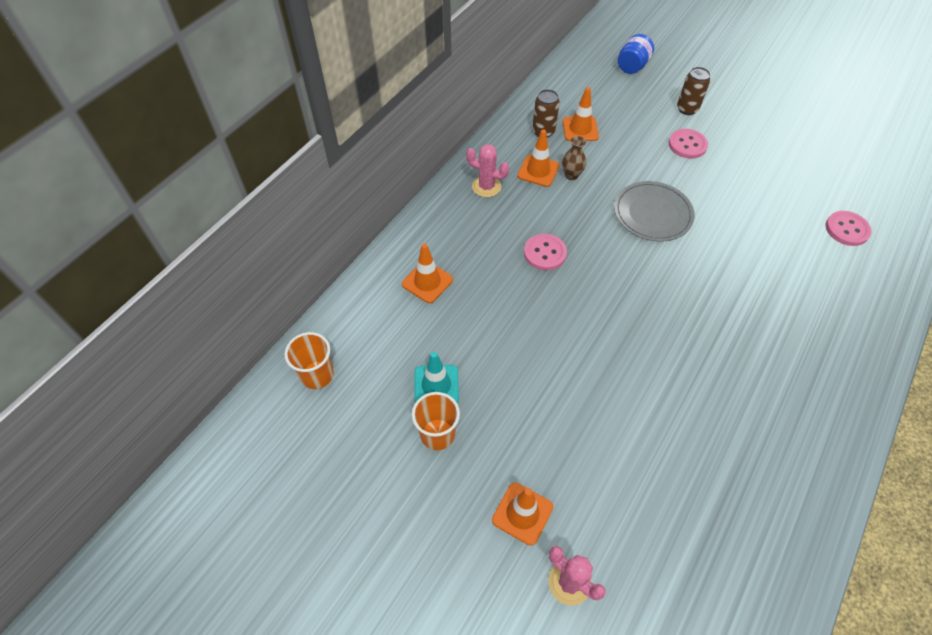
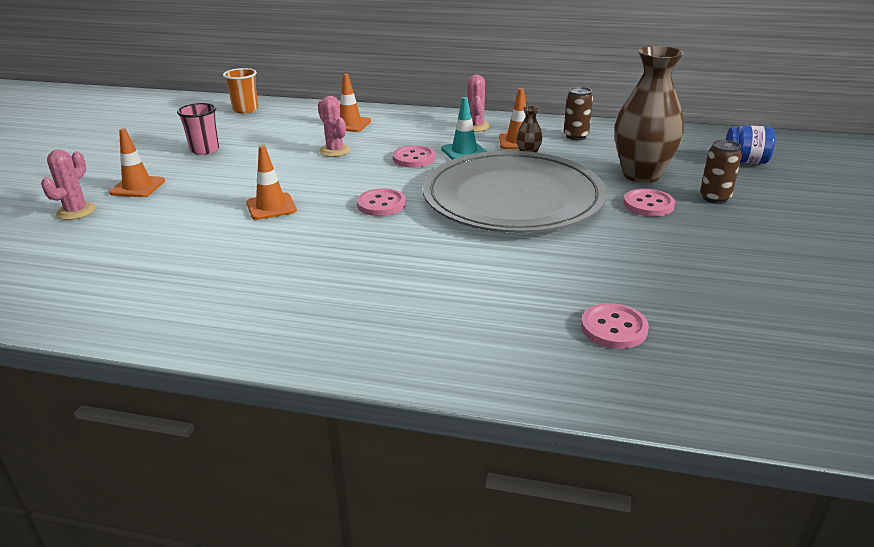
camera: 70 degrees right, 25 degrees down
(436, 385) = (249, 142): turquoise traffic cone -> turquoise traffic cone (464, 152)
(437, 434) = (204, 150): orange cup -> pink cup
(497, 310) = (335, 151): none -> pink cactus
(580, 129) = (601, 150): orange traffic cone -> orange traffic cone (271, 207)
(636, 127) = (641, 175): none -> brown vase
(637, 302) = (381, 204): none -> pink button
(652, 213) = (513, 198): grey plate -> grey plate, size x1.94

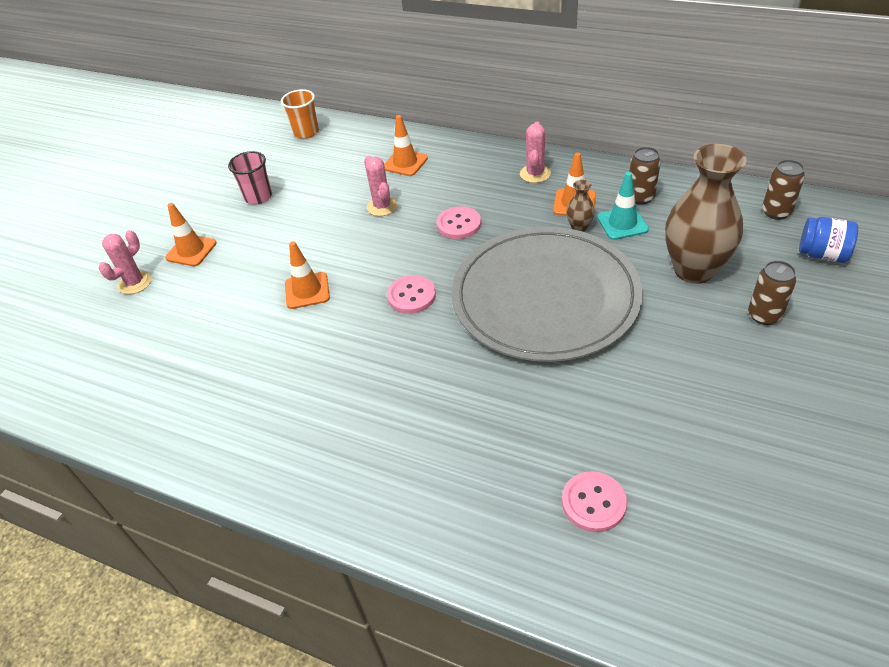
camera: 15 degrees right, 15 degrees up
(464, 152) = (513, 217): turquoise traffic cone -> turquoise traffic cone (622, 223)
(648, 204) = (686, 320): pink button -> none
(695, 140) = (776, 212): none -> brown can

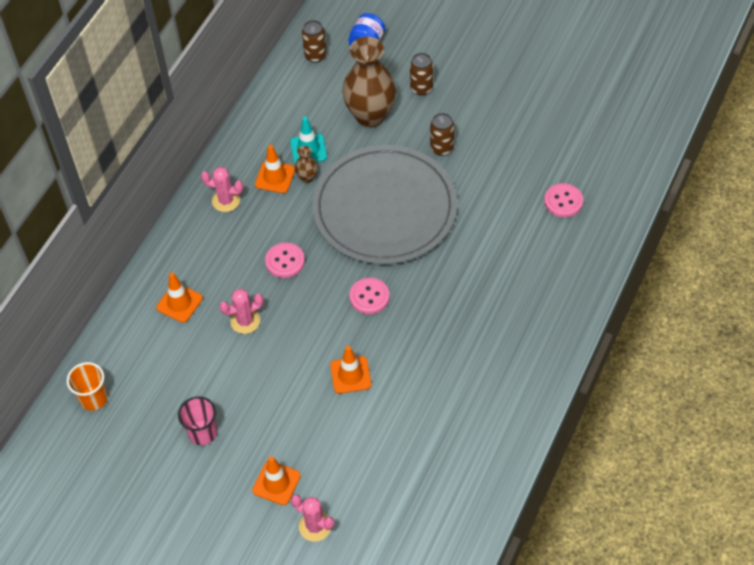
camera: 90 degrees left, 10 degrees up
(640, 197) = (278, 133): brown can -> brown can (441, 148)

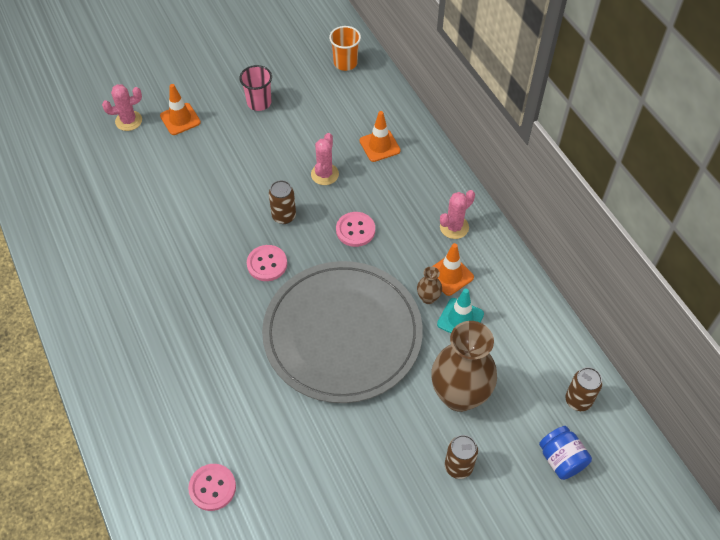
camera: 125 degrees right, 0 degrees up
(350, 375) = (213, 208): orange traffic cone -> none
(441, 148) = (368, 428): brown can -> brown can (284, 216)

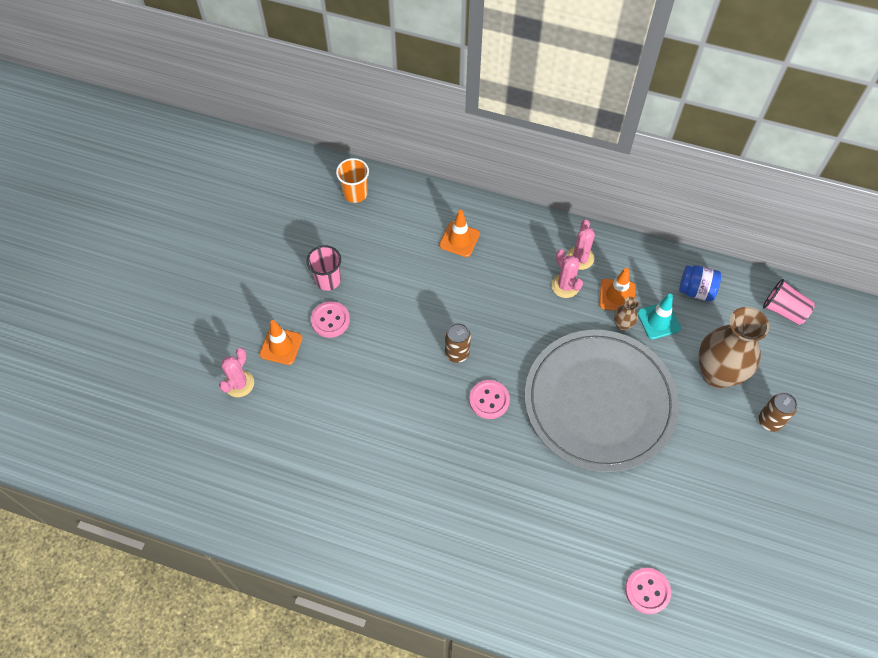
camera: 45 degrees left, 5 degrees up
(324, 174) = (447, 295): pink cactus -> pink cactus (565, 286)
(355, 230) = (519, 319): pink button -> pink button (330, 320)
(561, 459) = (817, 358): blue jar -> blue jar (696, 290)
(578, 400) = (784, 310): brown can -> pink cup

